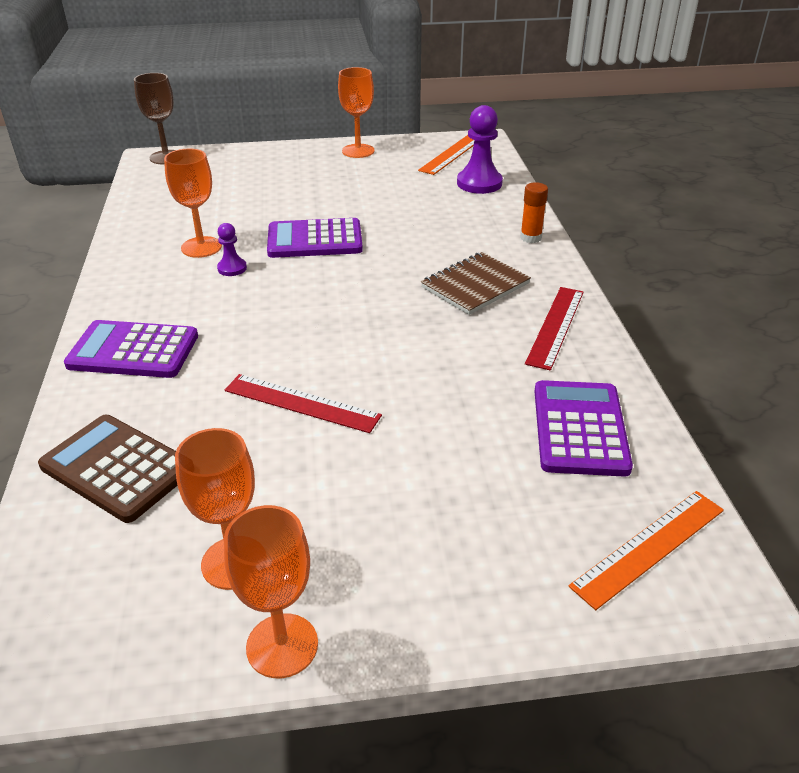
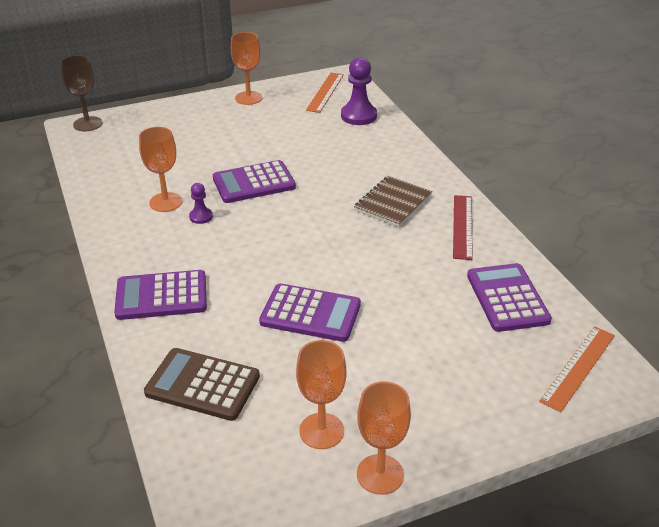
camera: 15 degrees left, 0 degrees up
(302, 403) = (310, 313): red ruler -> purple calculator
(530, 238) = (416, 158): orange glue stick -> none

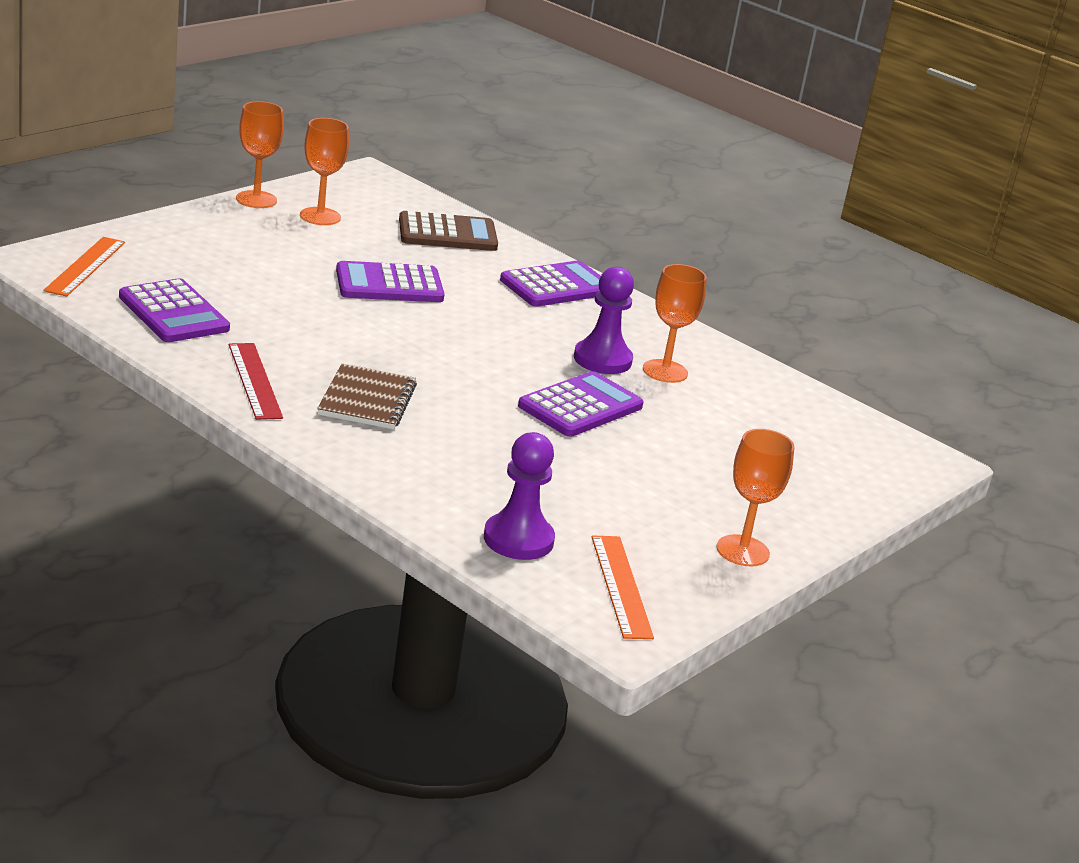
camera: 150 degrees right, 10 degrees down
(87, 124) = (920, 466): brown goblet -> none
(201, 217) = (602, 359): purple pawn -> purple pawn, size x1.87

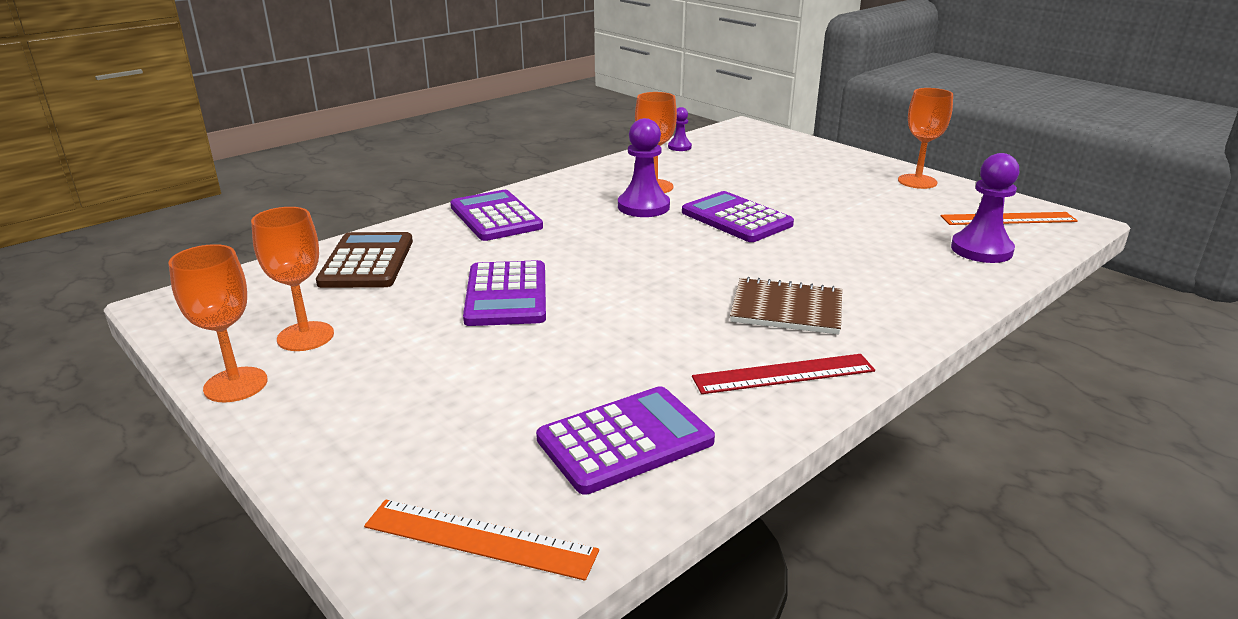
camera: 80 degrees left, 0 degrees up
(816, 402) = (679, 147): none -> purple pawn

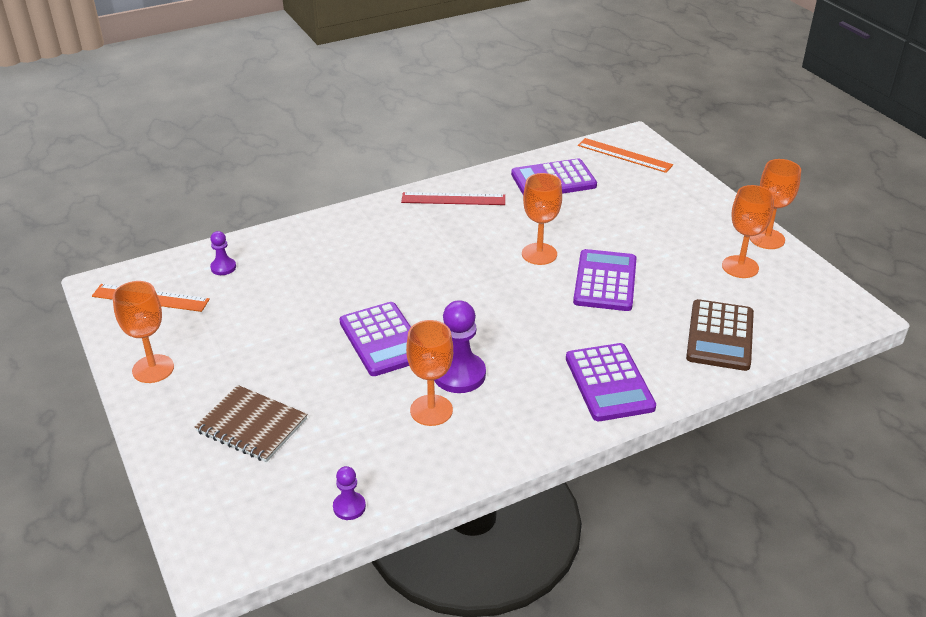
camera: 165 degrees left, 10 degrees up
(605, 314) = (539, 254): none -> orange goblet
(786, 309) = (417, 239): brown notebook -> brown notebook (252, 425)
(981, 250) = (223, 267): purple pawn -> purple pawn, size x0.54

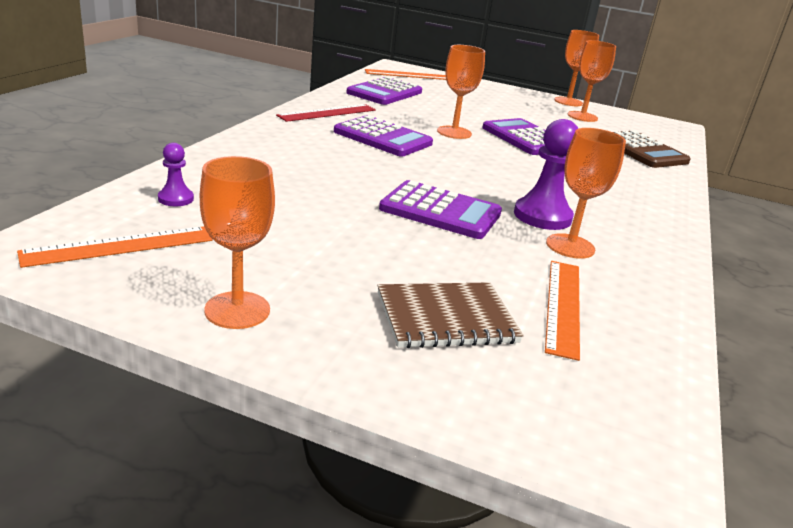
camera: 45 degrees left, 10 degrees down
(338, 452) = (562, 305): none -> orange ruler
(349, 507) = (653, 344): purple pawn -> none
(609, 383) = (639, 191): purple calculator -> purple calculator (382, 138)

